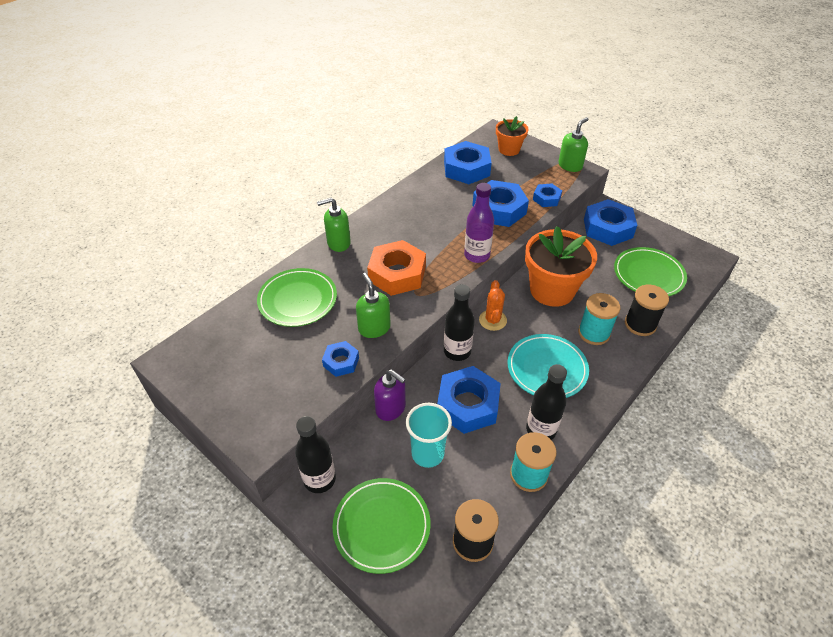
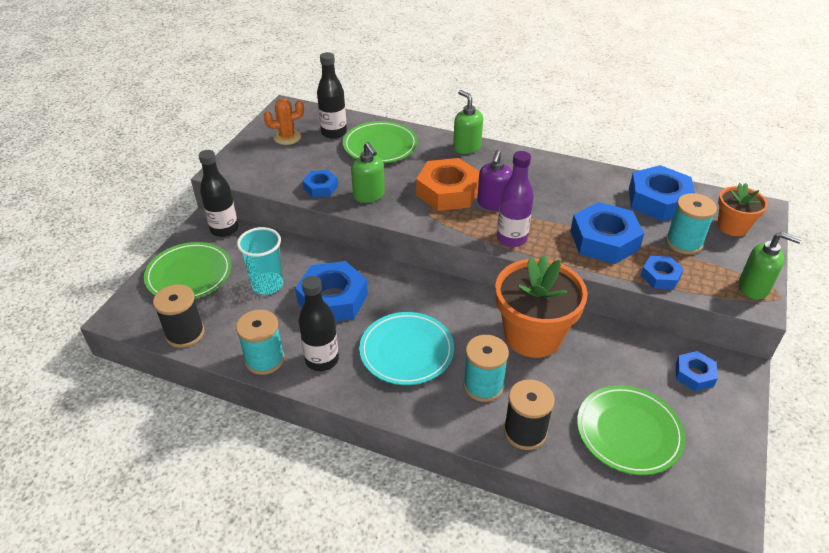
camera: 70 degrees right, 5 degrees down
(374, 328) = (369, 195): green soap dispenser -> green soap dispenser turned 105 degrees clockwise
(391, 408) = (308, 250): purple soap dispenser -> purple soap dispenser (493, 203)
(457, 351) = (397, 277): black bottle -> black bottle (334, 133)
(492, 320) = (454, 294): orange cactus -> orange cactus (287, 137)
(516, 175) = (683, 243): none -> turquoise spool
(607, 228) = (694, 374): blue nut -> blue nut, size x0.54

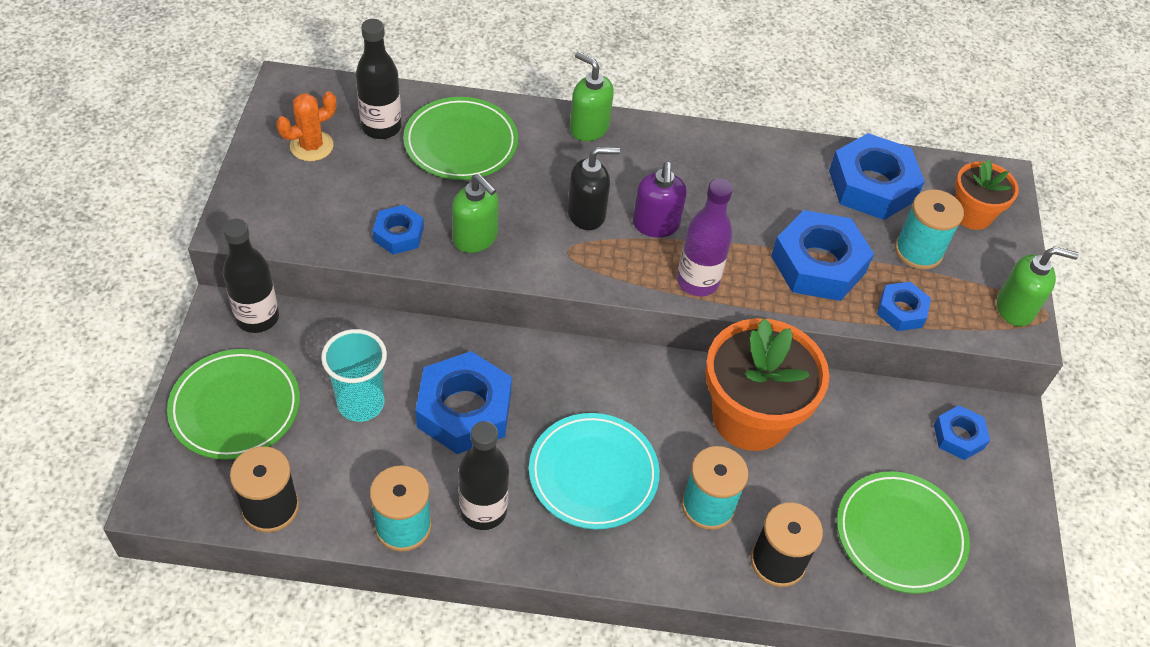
camera: 20 degrees left, 10 degrees up
(448, 192) = (586, 214): orange nut -> black soap dispenser

